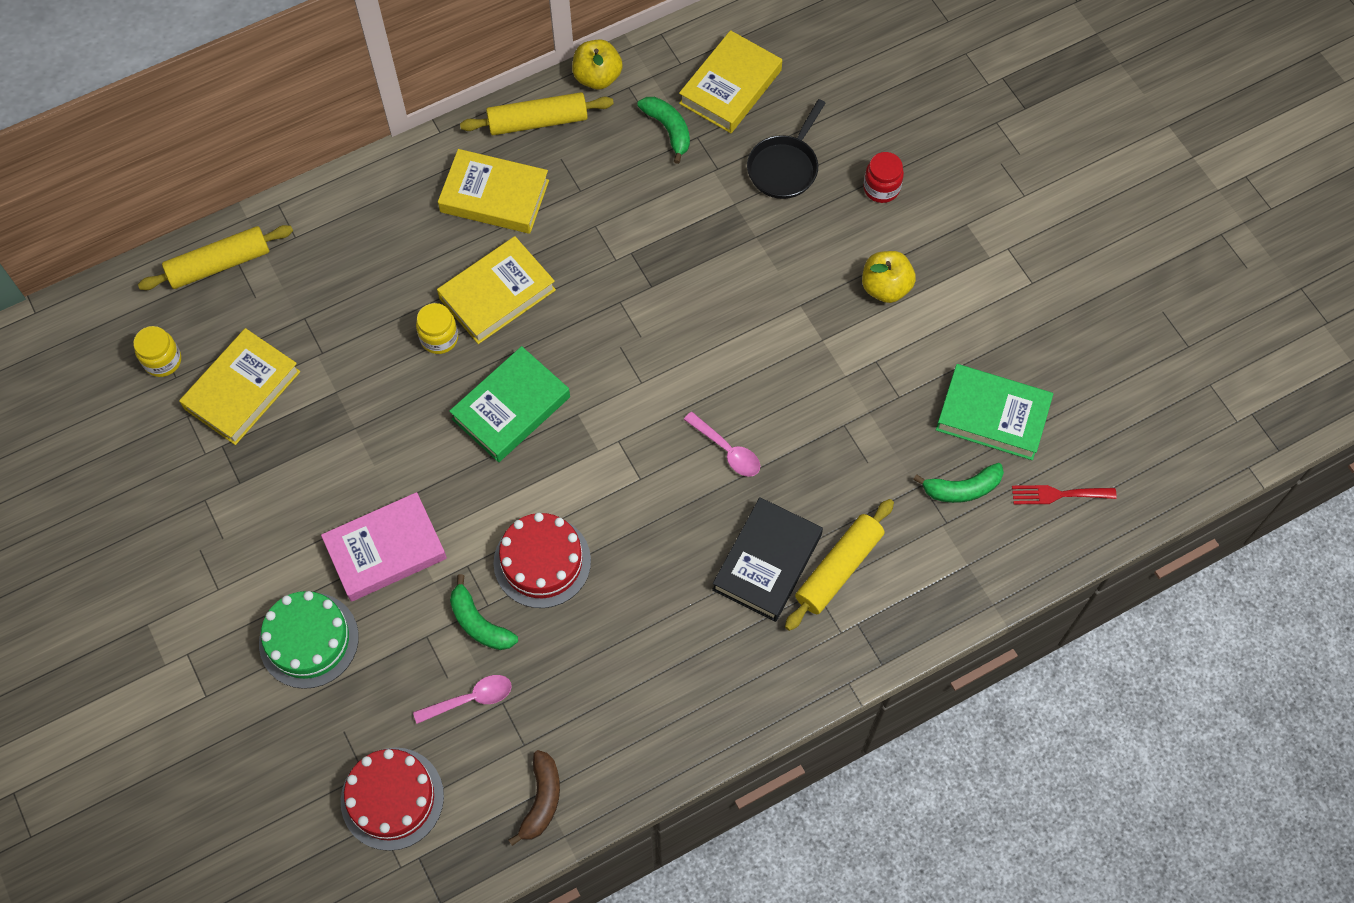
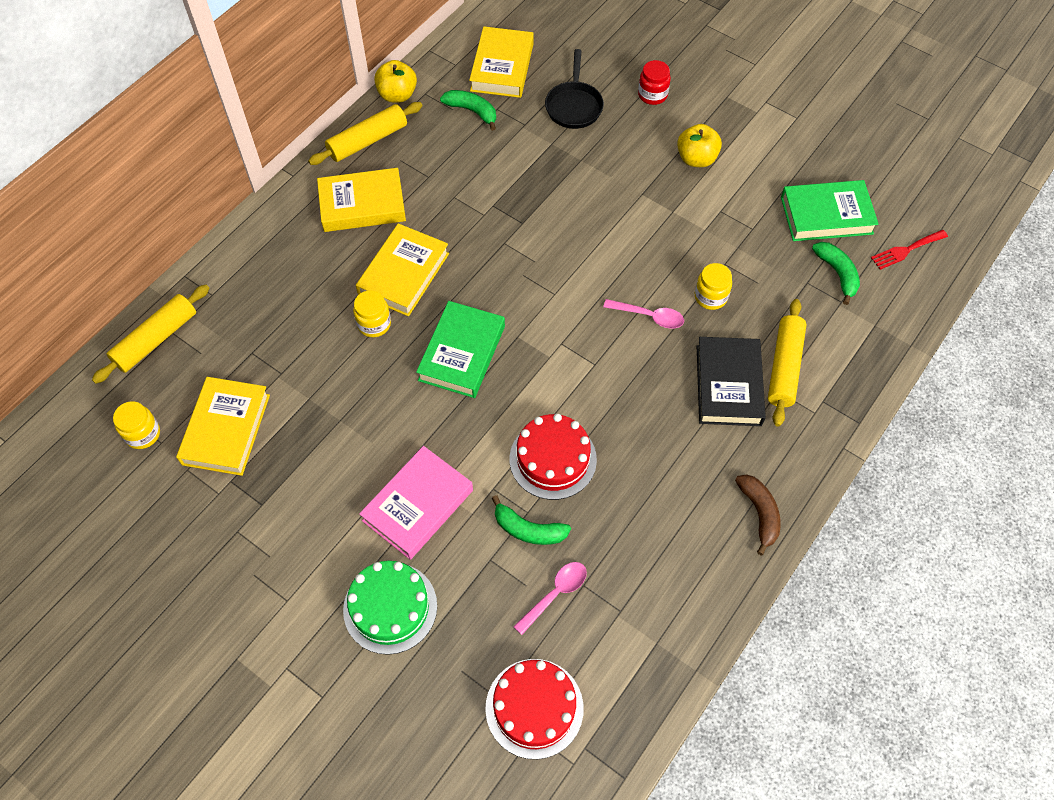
camera: 25 degrees left, 5 degrees down
(541, 800) = (660, 649): brown banana -> brown banana (759, 513)
(806, 456) = (710, 297): none -> yellow jar
(962, 489) = (837, 273): green banana -> green banana turned 75 degrees counterclockwise

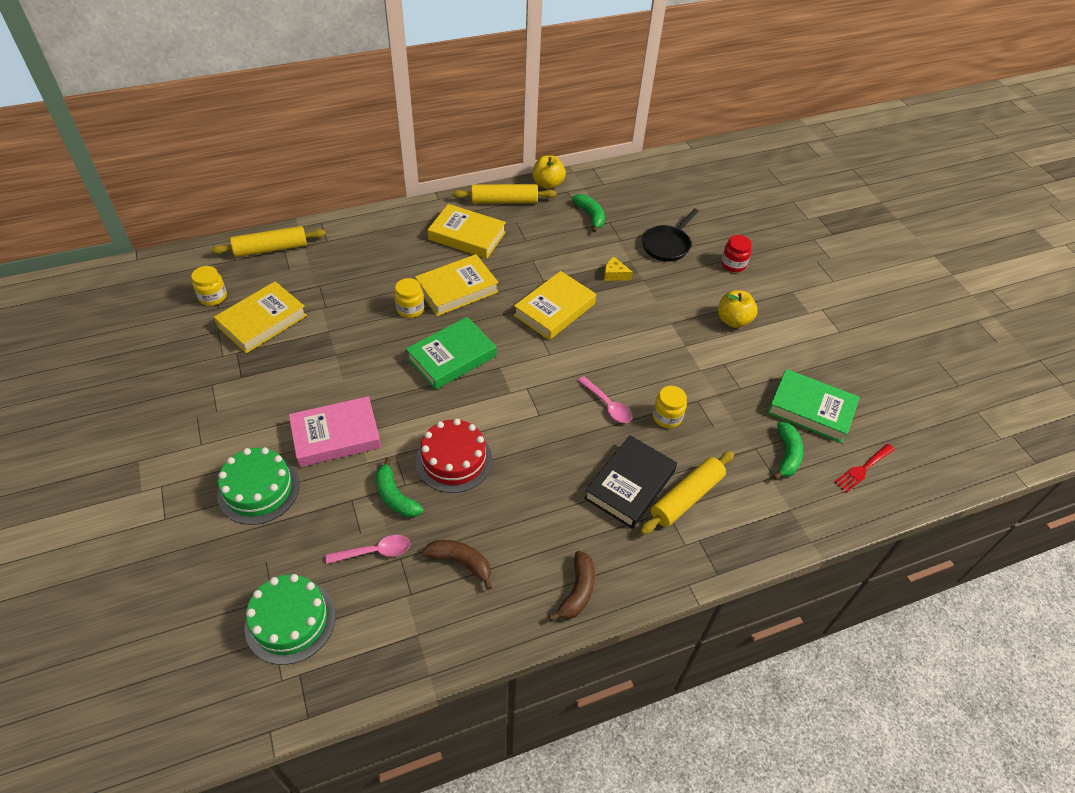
camera: 30 degrees right, 10 degrees down
(502, 67) = (635, 199): yellow book -> yellow book (554, 310)
(534, 708) = (290, 621): red cake -> green cake
(549, 169) = (614, 275): none -> yellow cheese
(640, 553) = (461, 562): none -> brown banana
(906, 250) = (862, 469): red fork -> red fork turned 45 degrees counterclockwise

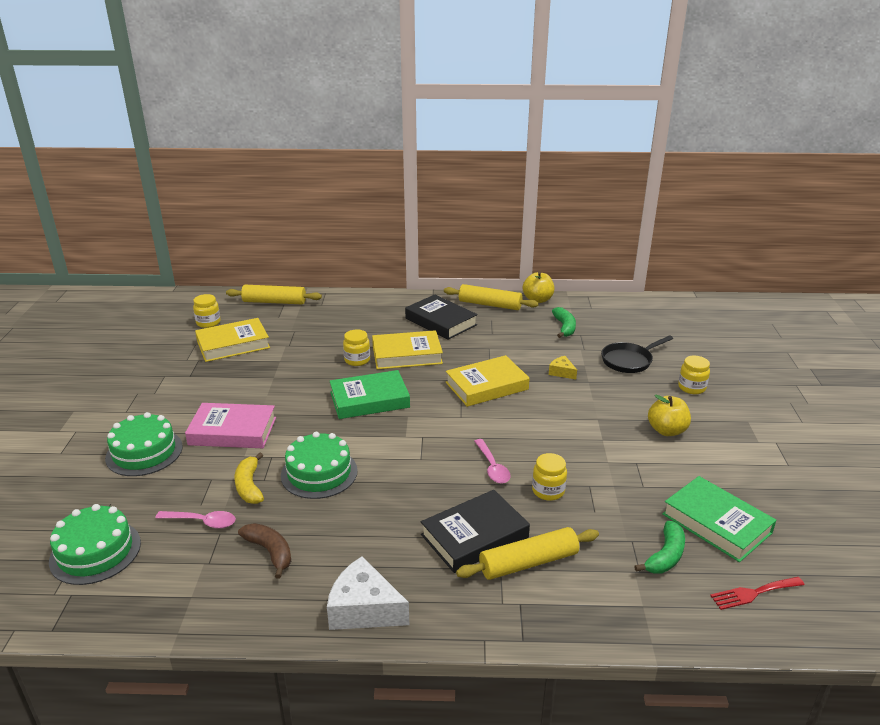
camera: 25 degrees right, 20 degrees down
(395, 496) = (249, 486): green banana -> yellow banana
(454, 460) = (319, 473): red cake -> green cake
(467, 236) = (440, 321): yellow book -> black book
(577, 591) = (364, 609): brown banana -> white cheese
(733, 264) = (691, 388): red jar -> yellow jar

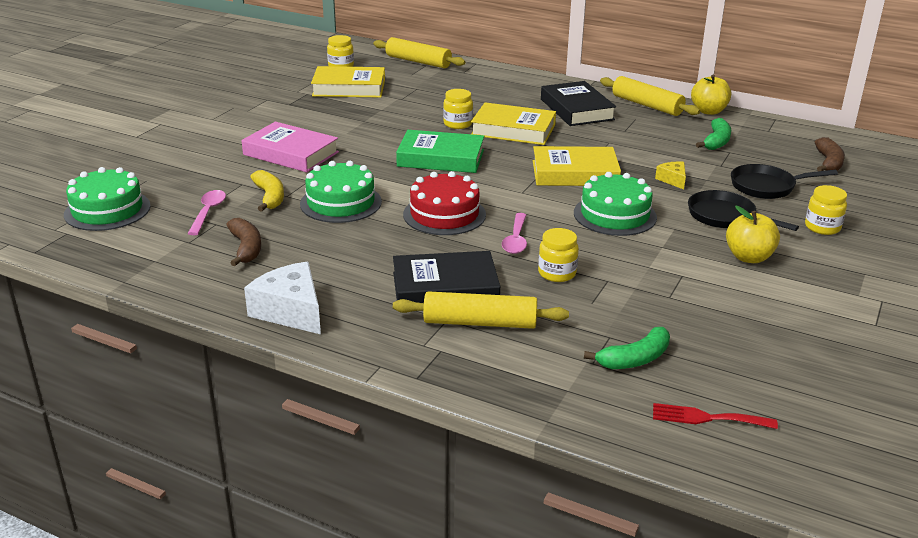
camera: 25 degrees right, 0 degrees up
(144, 452) = (203, 151): green cake -> green cake (615, 215)
(202, 522) = (208, 212): pink spoon -> pink spoon turned 120 degrees counterclockwise
(249, 486) = (270, 197): yellow banana -> yellow banana turned 150 degrees clockwise
(416, 458) = (444, 214): none -> red cake
(623, 397) = (725, 217): none -> black pan
(652, 327) = (828, 163): none -> brown banana
(716, 523) = (725, 349): green book -> none

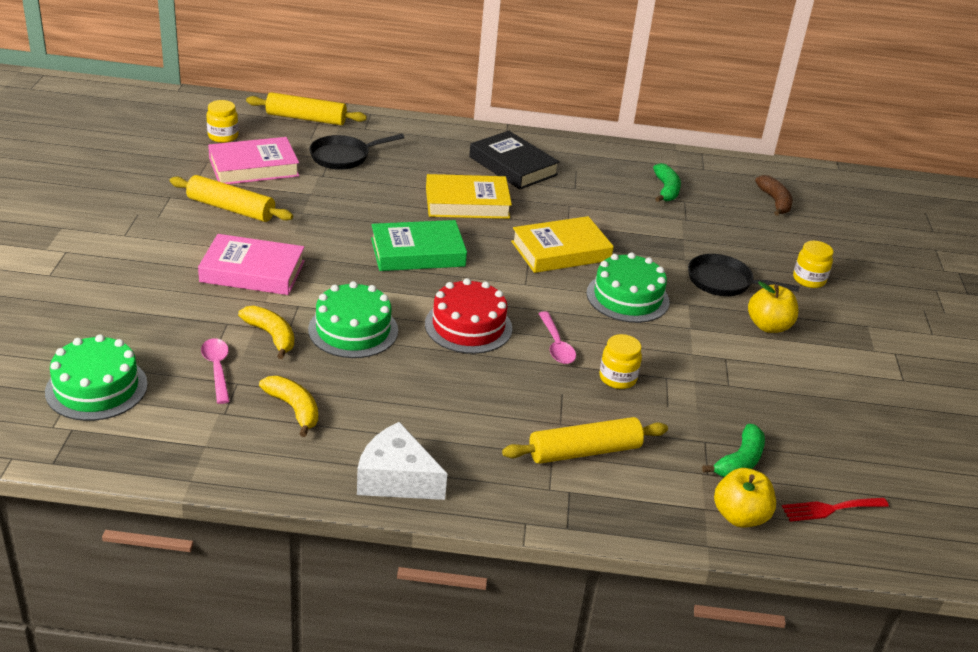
camera: 25 degrees left, 5 degrees up
(246, 248) = (294, 409): brown banana -> yellow banana
(349, 88) = (254, 167): yellow book -> pink book
(445, 288) = (527, 417): black book -> none
(458, 124) = (405, 203): yellow jar -> none
(647, 105) = (577, 151): yellow rolling pin -> yellow rolling pin (231, 209)
(672, 180) = (654, 244): yellow cheese -> none
(708, 111) = (638, 151): yellow apple -> yellow apple (739, 516)
(766, 187) = (739, 239): black pan -> black pan (343, 157)

